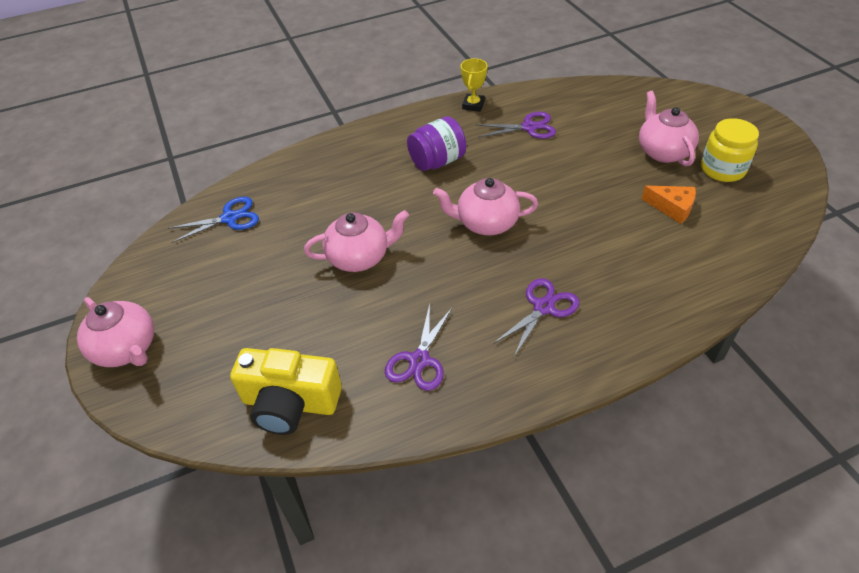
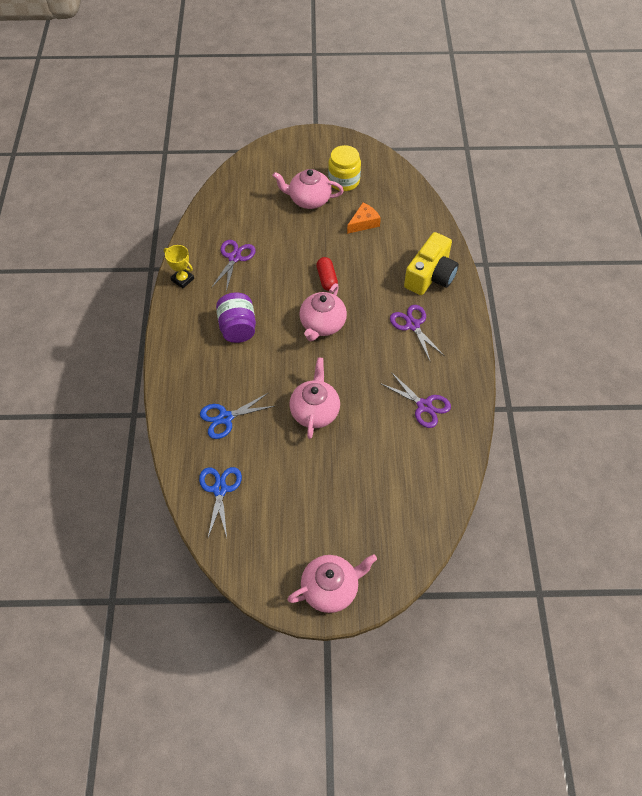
camera: 70 degrees left, 10 degrees up
(290, 403) = (427, 489): yellow camera -> yellow camera (430, 276)
(318, 192) = (225, 418): none -> blue scissors
(556, 205) = (327, 279): none -> red capsule

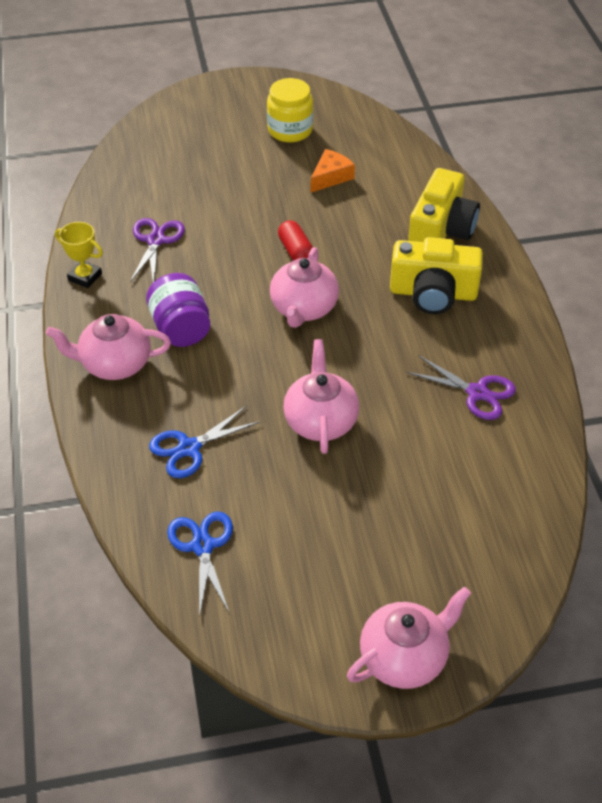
camera: 10 degrees left, 10 degrees down
(309, 200) = (246, 158): pink teapot -> pink teapot (114, 364)
(413, 325) = (433, 293): purple scissors -> yellow camera

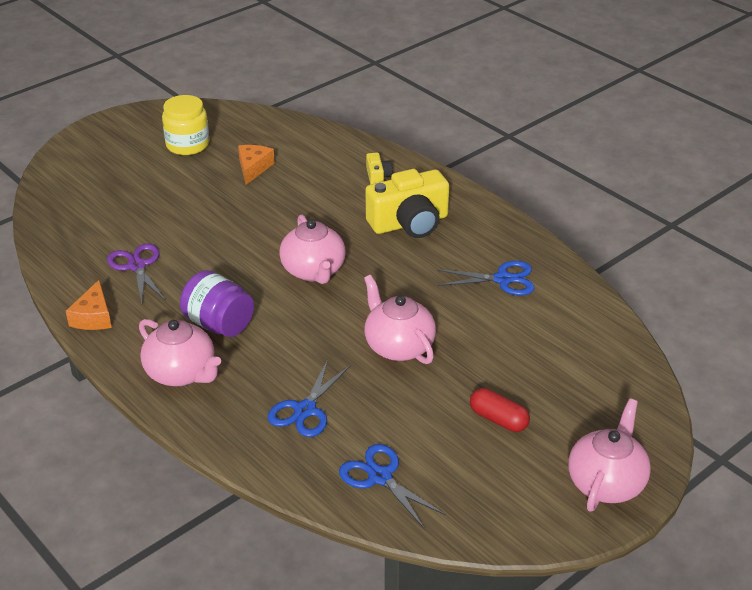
camera: 30 degrees left, 10 degrees down
(85, 277) = (93, 317): yellow trophy -> orange cheese
(114, 364) = (181, 373): pink teapot -> pink teapot turned 105 degrees counterclockwise
(296, 251) = (270, 232): red capsule -> red capsule (498, 419)
(441, 230) = (378, 177): yellow camera -> yellow camera, size x0.46
(477, 393) = (503, 279): purple scissors -> blue scissors

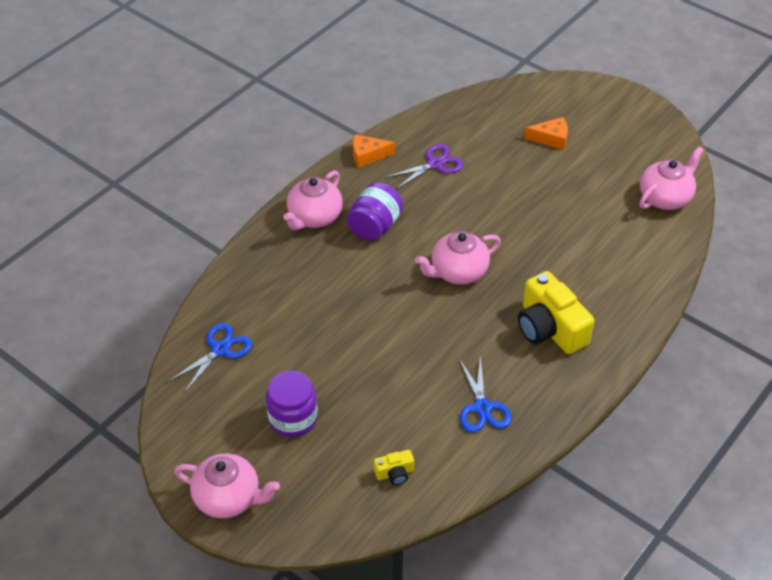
camera: 80 degrees right, 10 degrees up
(187, 145) = (619, 155): yellow jar -> none
(253, 168) = (599, 205): orange cheese -> orange cheese (551, 139)
(305, 410) = (285, 294): blue scissors -> none
(378, 177) = (618, 295): yellow camera -> yellow camera (395, 473)
(398, 346) = (371, 342): pink teapot -> pink teapot (665, 198)
(498, 419) = (293, 419): red capsule -> purple jar

